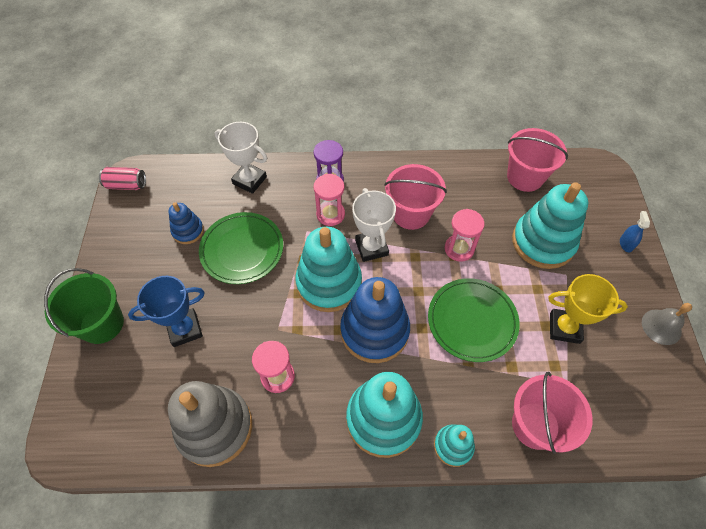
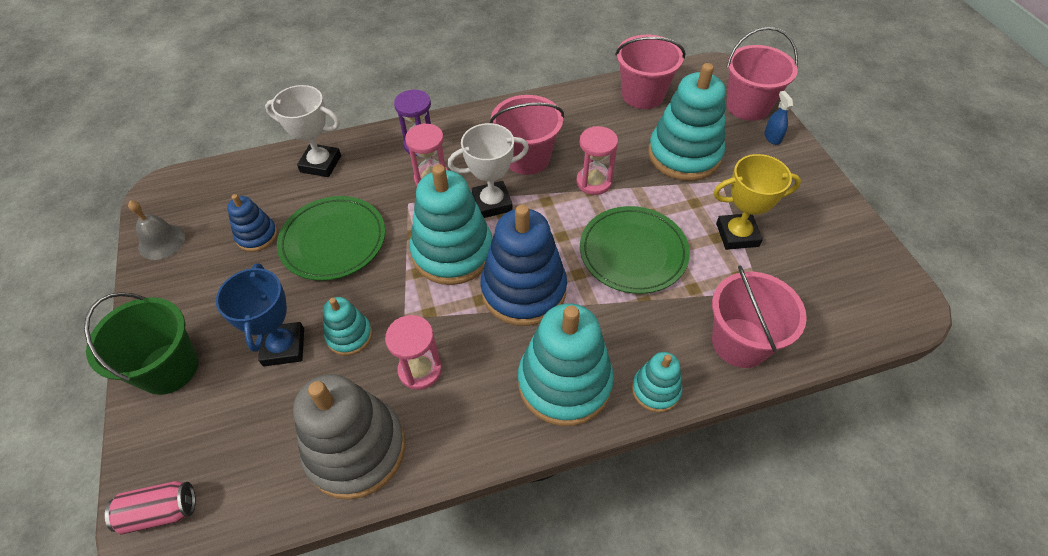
camera: 15 degrees left, 5 degrees down
(126, 185) = (160, 202): pink can -> pink can (160, 512)
(185, 329) = (284, 347): blue trophy -> blue trophy turned 60 degrees counterclockwise
(233, 333) = (349, 336): none -> turquoise stacking toy
(371, 247) = (492, 203): white trophy -> white trophy turned 75 degrees counterclockwise
(614, 209) = (748, 106): none -> pink bucket
(661, 326) = (837, 209): grey bell -> grey bell (161, 241)

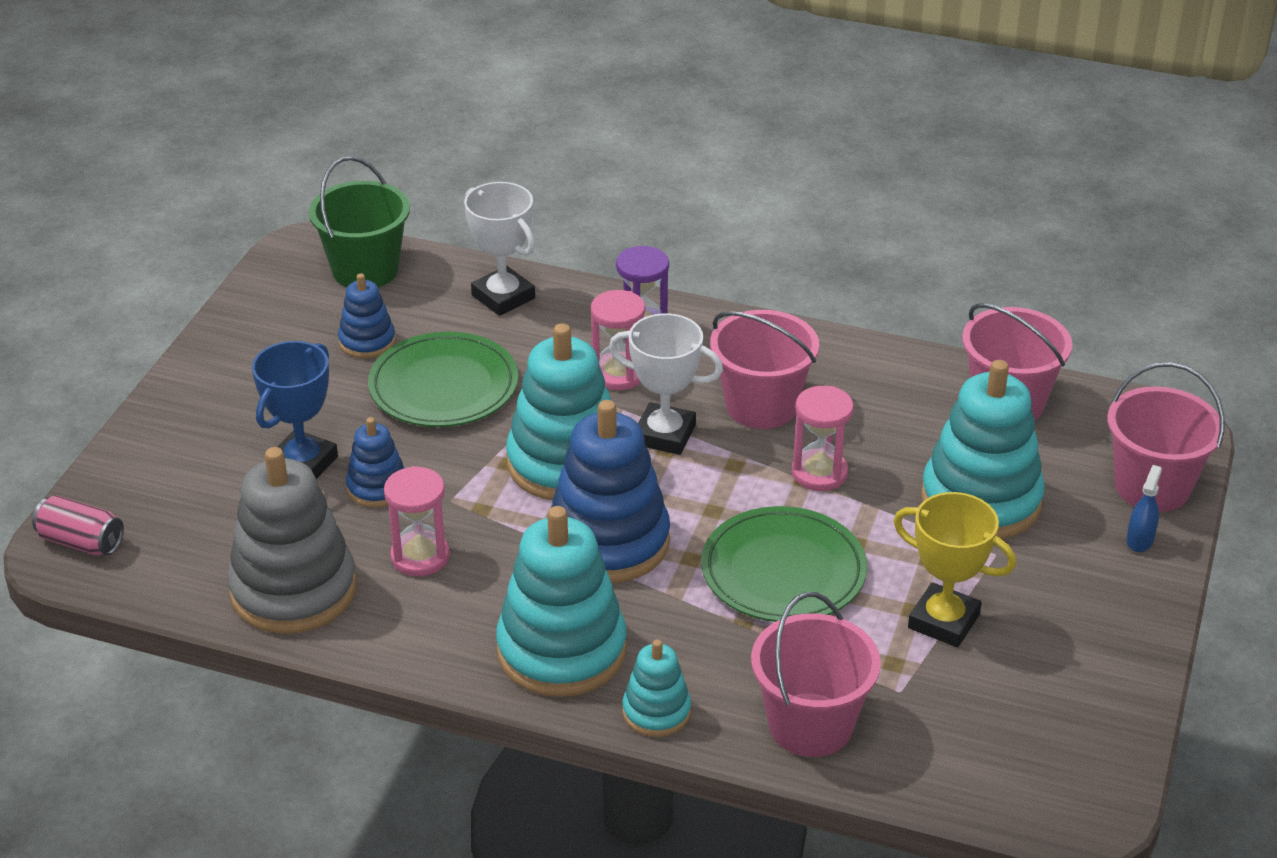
camera: 35 degrees right, 15 degrees down
(161, 241) = (266, 300): grey bell -> none
(169, 368) = (180, 425): green bucket -> green bucket (365, 270)
(349, 336) = (377, 487): turquoise stacking toy -> blue stacking toy

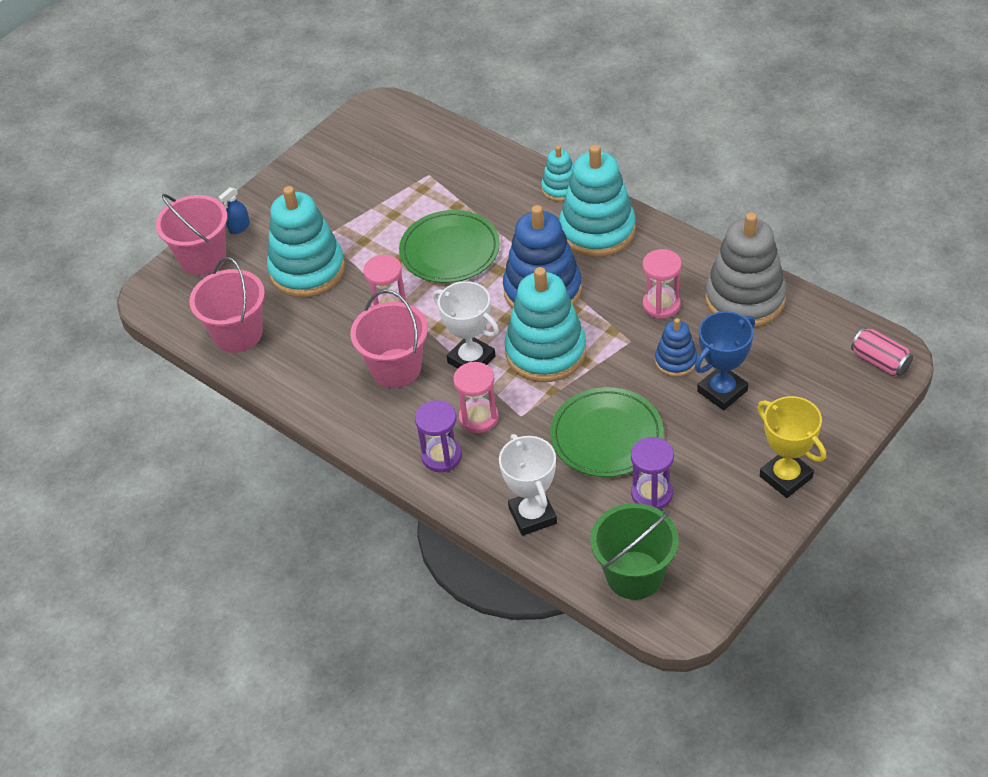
camera: 155 degrees left, 10 degrees up
(367, 341) = (652, 494): blue stacking toy -> purple hourglass
(810, 725) = (484, 167): pink bucket -> none
(943, 621) = (380, 205): yellow trophy -> yellow trophy (786, 477)

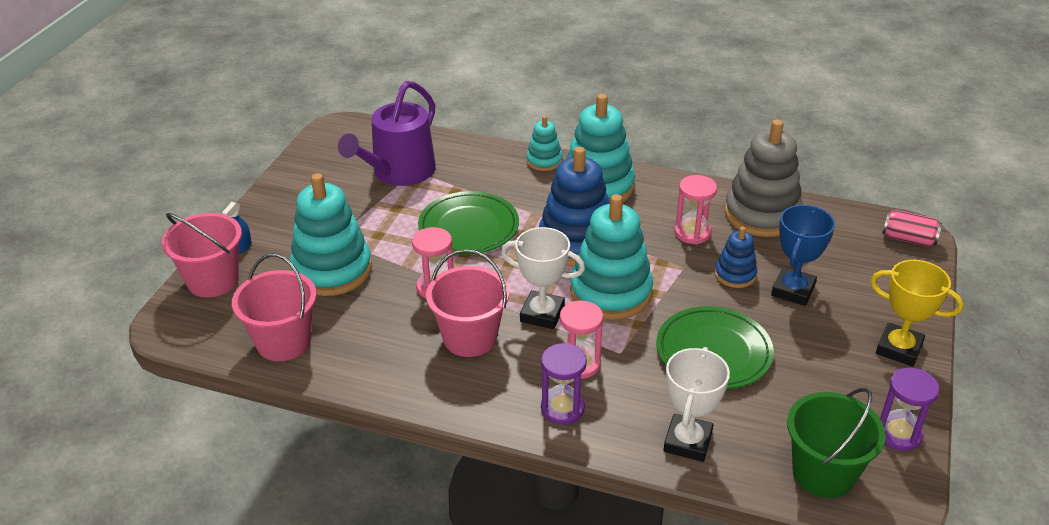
camera: 25 degrees left, 10 degrees down
(413, 173) = (399, 172): none -> purple watering can
(532, 515) = (687, 442): white trophy -> white trophy turned 60 degrees clockwise
(652, 494) = (789, 393): purple hourglass -> purple hourglass (898, 434)

